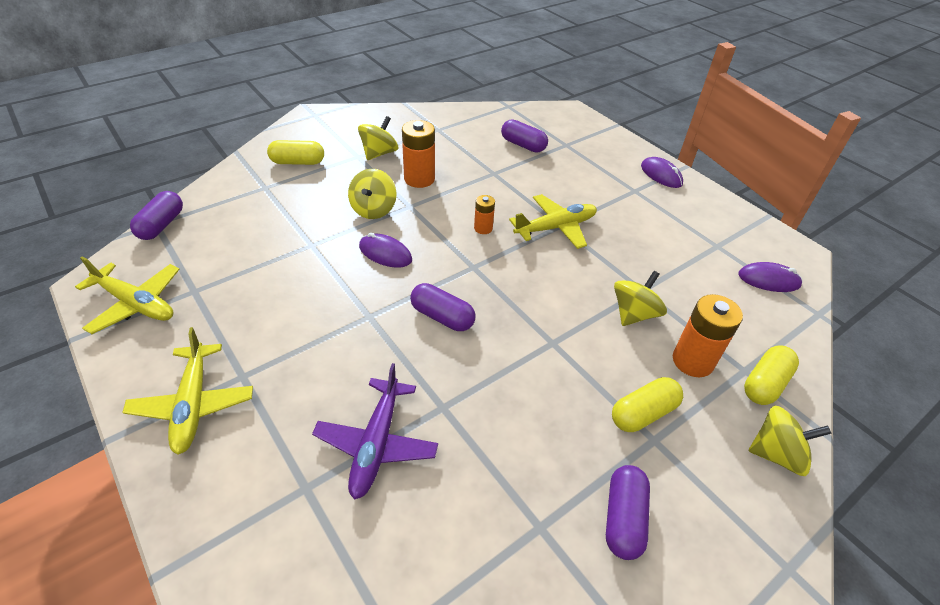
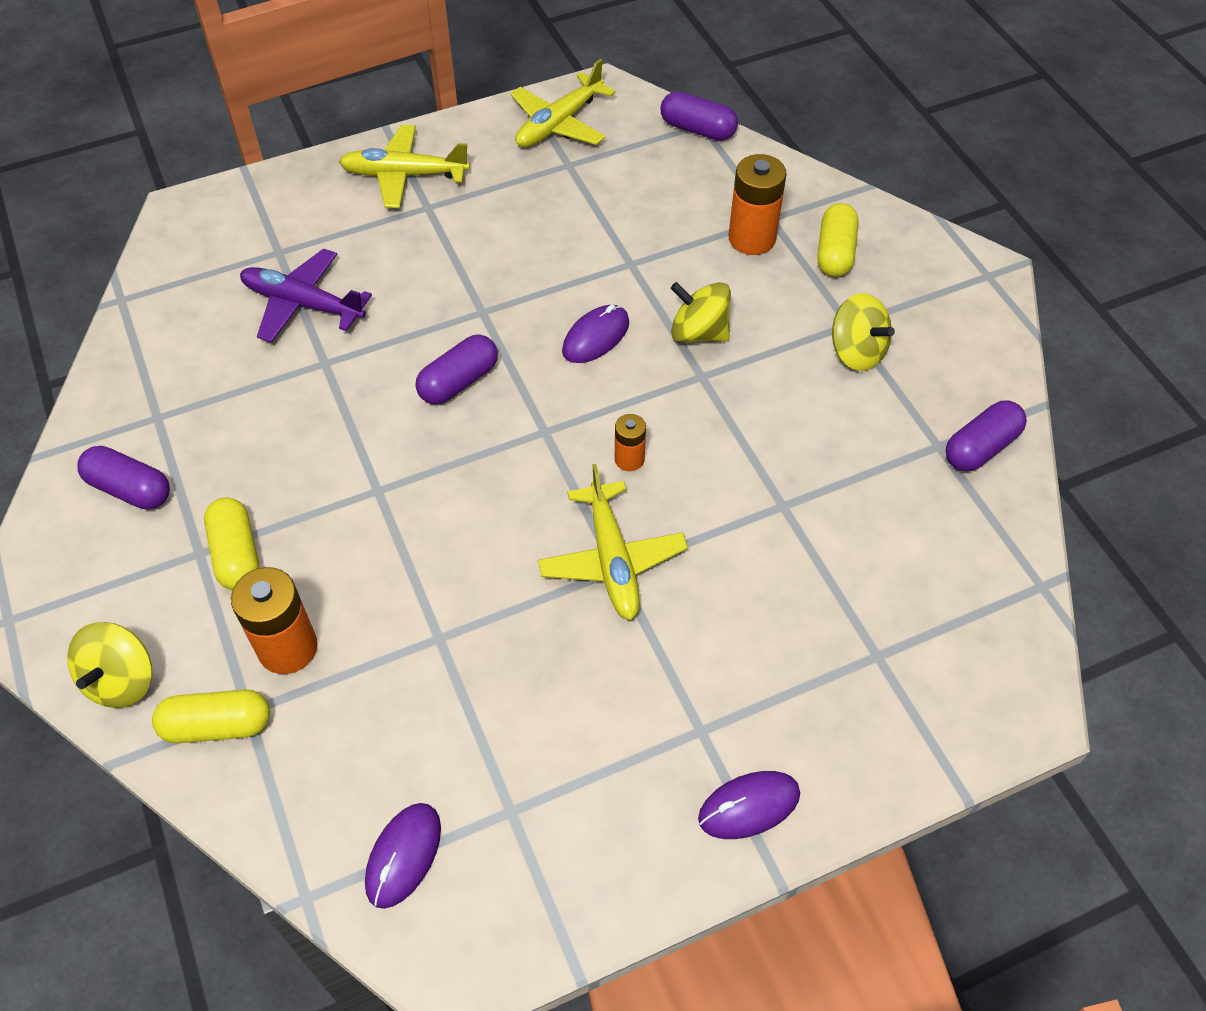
camera: 105 degrees right, 10 degrees up
(419, 179) = (774, 396): orange battery -> orange battery (752, 238)
(523, 145) = (877, 574): purple capsule -> purple capsule (980, 447)
(634, 314) = (395, 606): yellow spinning top -> none
(764, 383) = (217, 725): yellow capsule -> yellow capsule turned 60 degrees counterclockwise

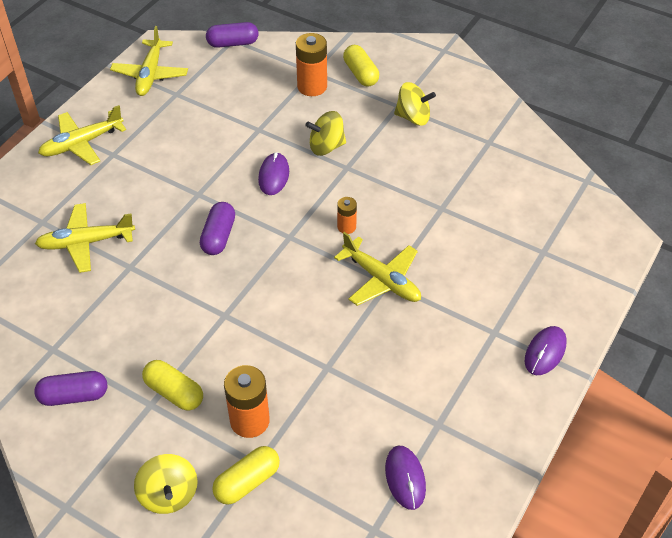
camera: 35 degrees left, 5 degrees down
(303, 304) = (86, 242): purple plane -> yellow plane
(980, 447) = (508, 133): purple capsule -> none

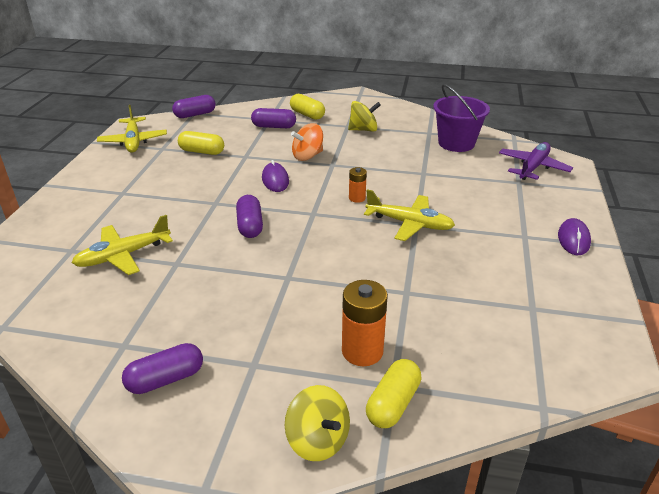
camera: 20 degrees left, 15 degrees down
(82, 143) = (89, 191): yellow plane -> none
(174, 392) = (273, 348): yellow capsule -> yellow capsule (202, 151)
(312, 86) = (274, 127): orange battery -> purple capsule
(326, 146) = (307, 156): yellow spinning top -> orange spinning top
(405, 478) = (537, 356): purple mouse -> none
(510, 169) = (456, 143): none -> purple bucket
(576, 233) = (533, 167): none -> purple plane

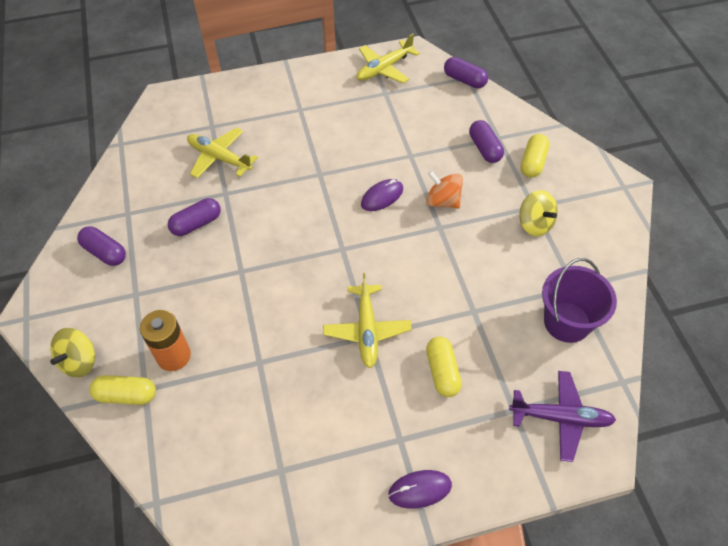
camera: 65 degrees right, 20 degrees up
(202, 151) = (398, 122): yellow capsule -> yellow capsule (442, 372)
(250, 226) = (298, 213): purple capsule -> purple capsule (196, 224)
(357, 198) = (388, 271): orange battery -> none

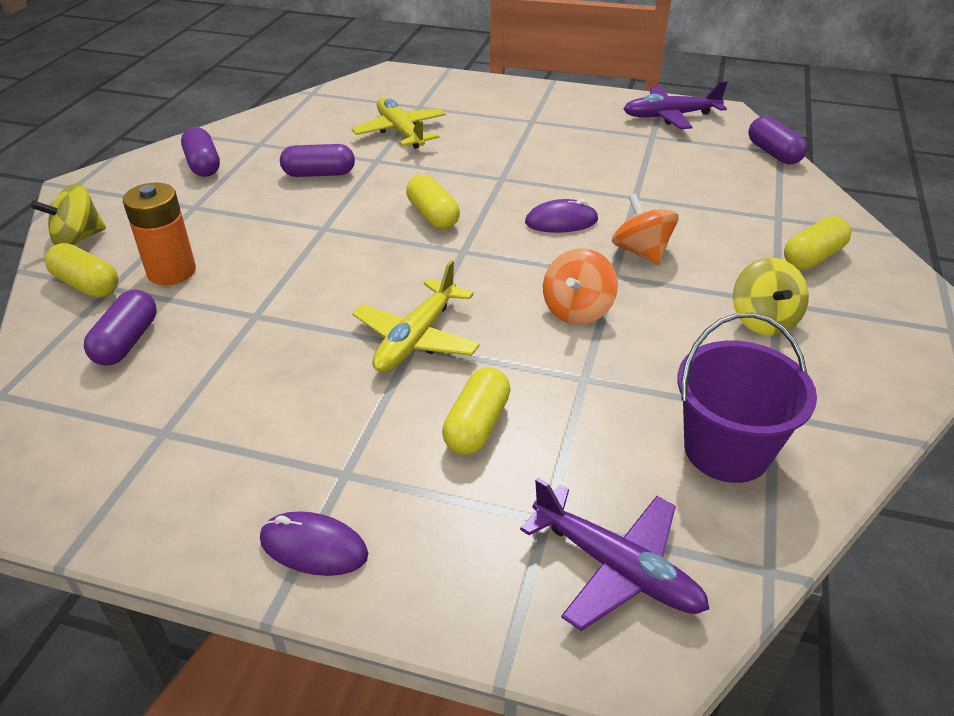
camera: 30 degrees right, 15 degrees down
(301, 227) = (432, 215): none -> yellow capsule
(384, 68) = (670, 116): yellow plane -> purple plane
(438, 264) = (577, 310): none -> orange spinning top
(484, 148) = (748, 222): purple capsule -> purple capsule (126, 342)

